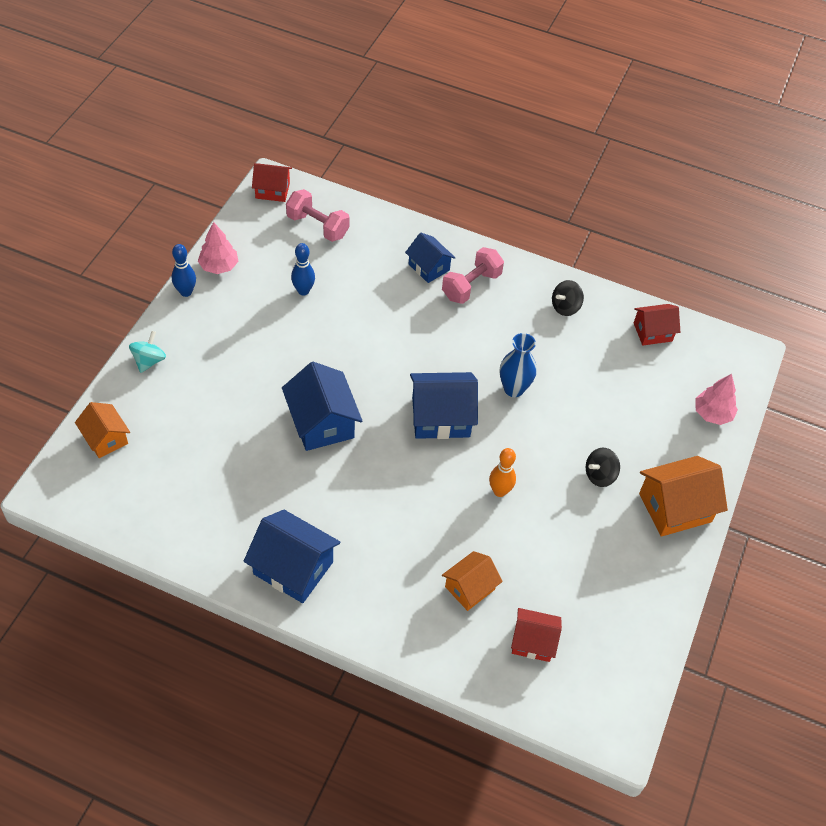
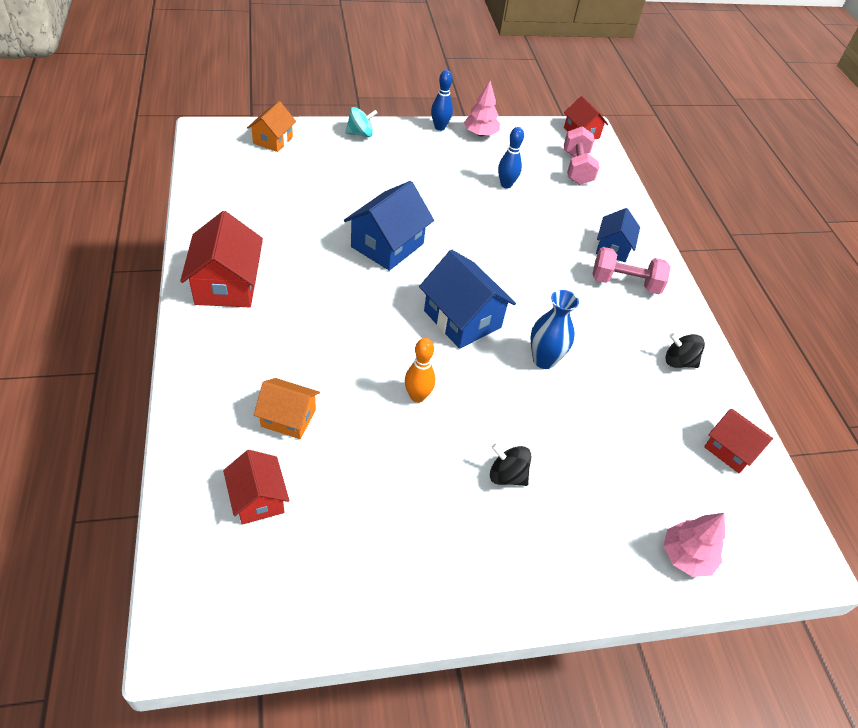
camera: 55 degrees right, 5 degrees down
(293, 568) = (227, 285): blue house -> red house
(675, 507) = (526, 569): orange house -> none

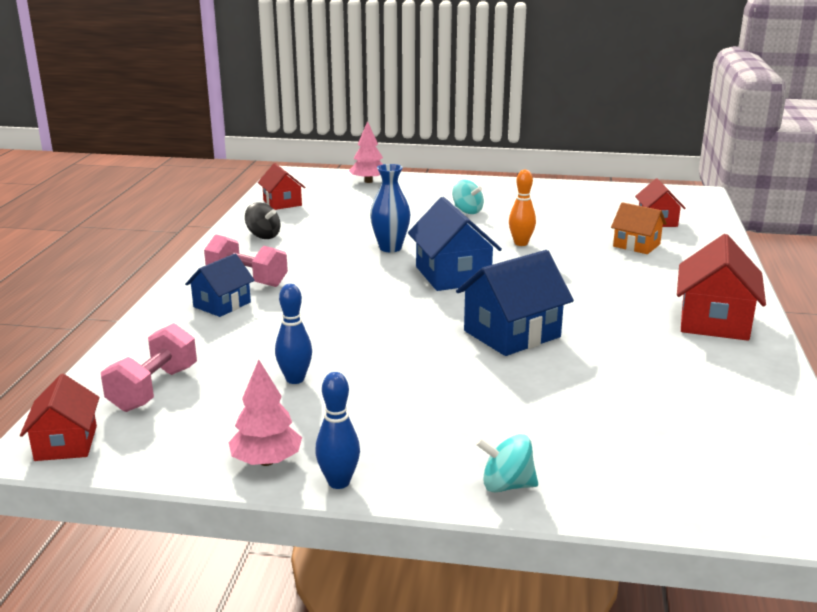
camera: 155 degrees left, 25 degrees down
(273, 140) = (683, 490): orange house -> none
(507, 475) = (467, 211): black spinning top -> turquoise spinning top

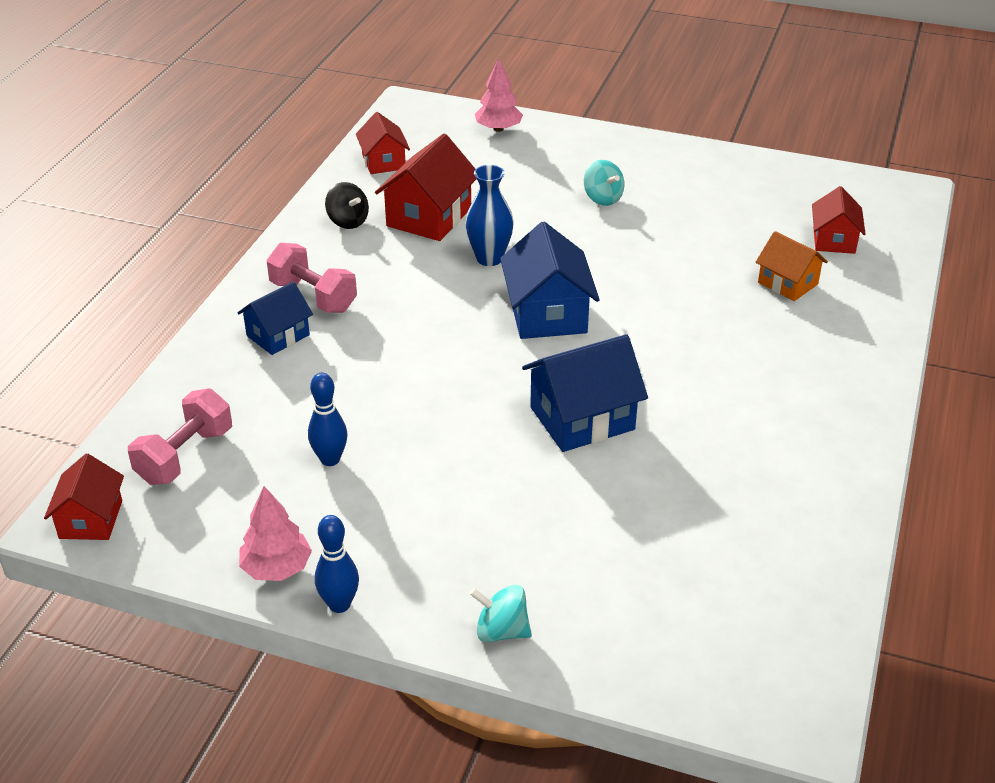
camera: 10 degrees right, 15 degrees up
(521, 243) = (647, 266): orange bowling pin -> none
(714, 321) = (822, 425): red house -> red house (429, 217)

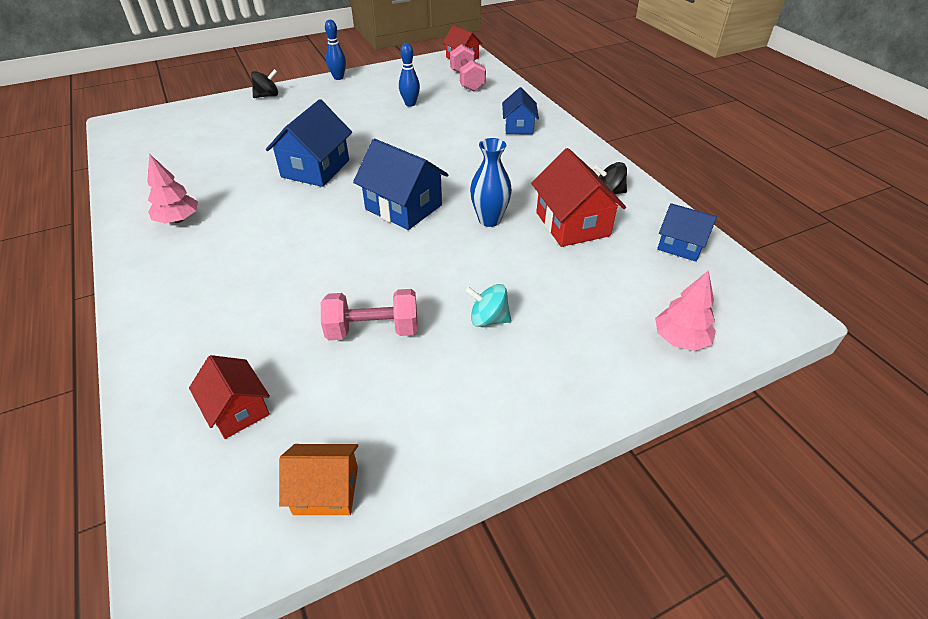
camera: 135 degrees right, 5 degrees up
(277, 568) = (376, 75): pink tree -> pink tree (178, 220)
(313, 296) = (539, 148): pink dumbbell -> pink dumbbell (373, 330)
(383, 162) = (680, 245): red house -> blue house
(501, 631) = (267, 96): turquoise spinning top -> black spinning top
(788, 283) = (253, 328): orange house -> orange house (326, 490)

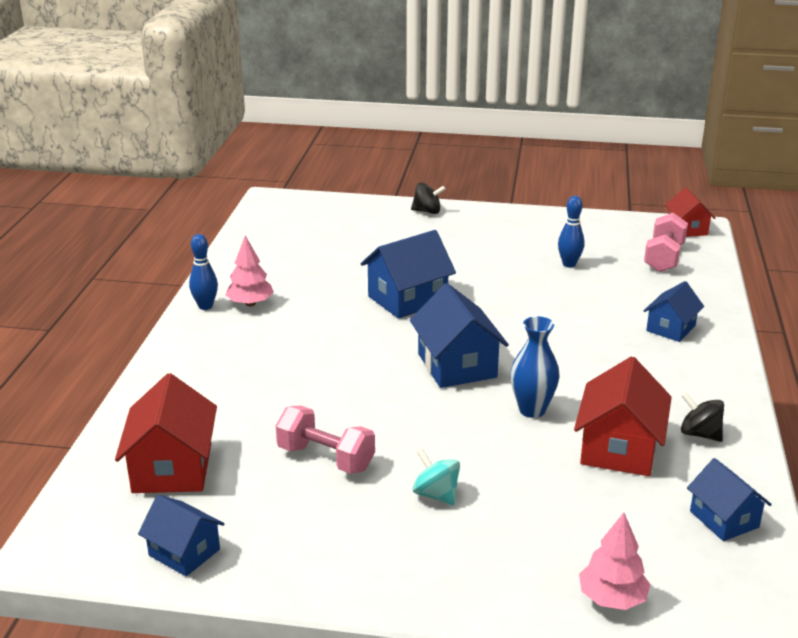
camera: 35 degrees right, 15 degrees down
(237, 410) = (172, 468): red house -> red house, size x1.60
(326, 490) = (184, 552): orange house -> blue house
(338, 78) = (518, 212): blue bowling pin -> blue bowling pin (205, 306)

